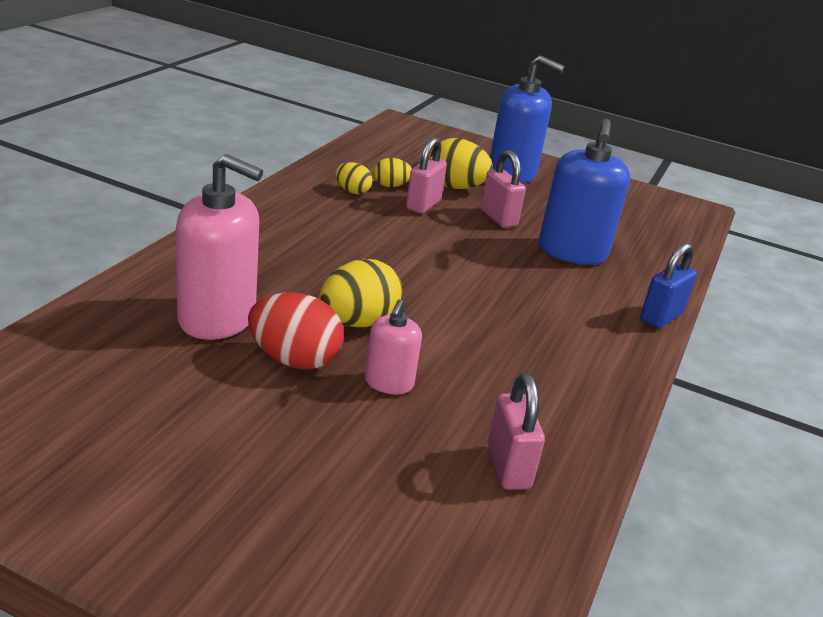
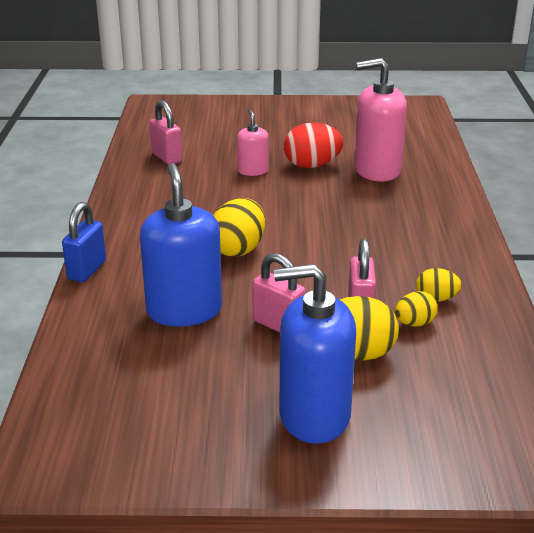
camera: 160 degrees right, 0 degrees up
(357, 322) = (301, 193): yellow egg -> yellow egg (238, 249)

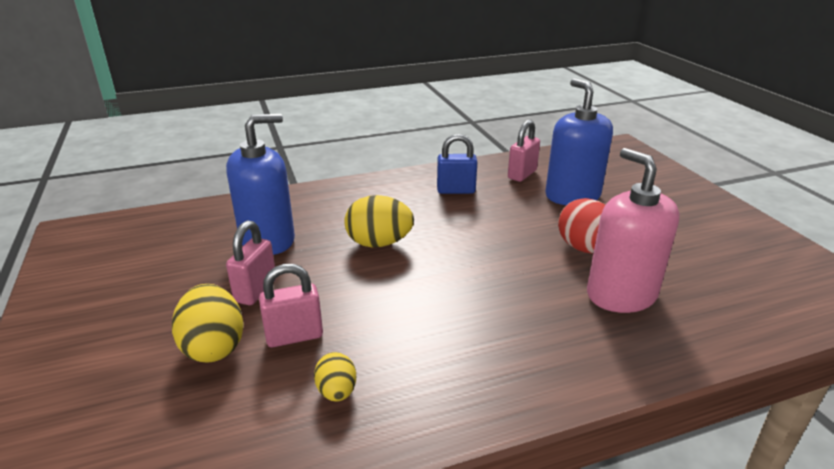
camera: 70 degrees right, 0 degrees up
(87, 270) = (313, 188): blue padlock -> blue padlock (456, 190)
(253, 171) = (538, 219): pink soap dispenser -> none
(314, 415) = (112, 339): blue soap dispenser -> blue soap dispenser (572, 196)
(414, 323) = (278, 381): yellow egg -> none

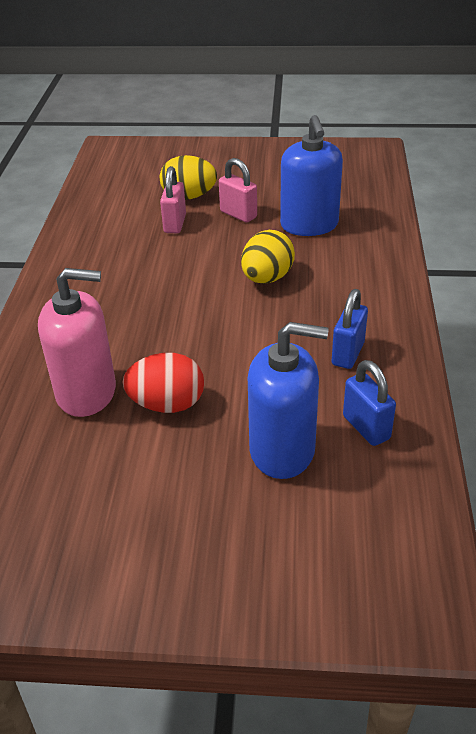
camera: 115 degrees right, 10 degrees up
(337, 392) = (112, 232): yellow egg -> none
(522, 174) = (366, 427): pink padlock -> blue padlock

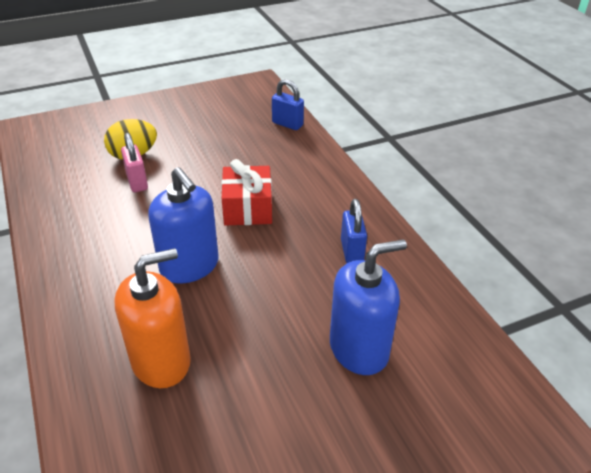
camera: 30 degrees left, 0 degrees up
(86, 392) = (161, 361): pink soap dispenser -> orange soap dispenser
(167, 404) = (240, 345): red egg -> none
(238, 214) = (187, 160): pink padlock -> none
(267, 278) = (248, 208): yellow egg -> red gift
(309, 225) = (250, 155): blue soap dispenser -> blue soap dispenser (189, 266)
(366, 427) = (405, 306): blue padlock -> blue padlock (287, 124)

